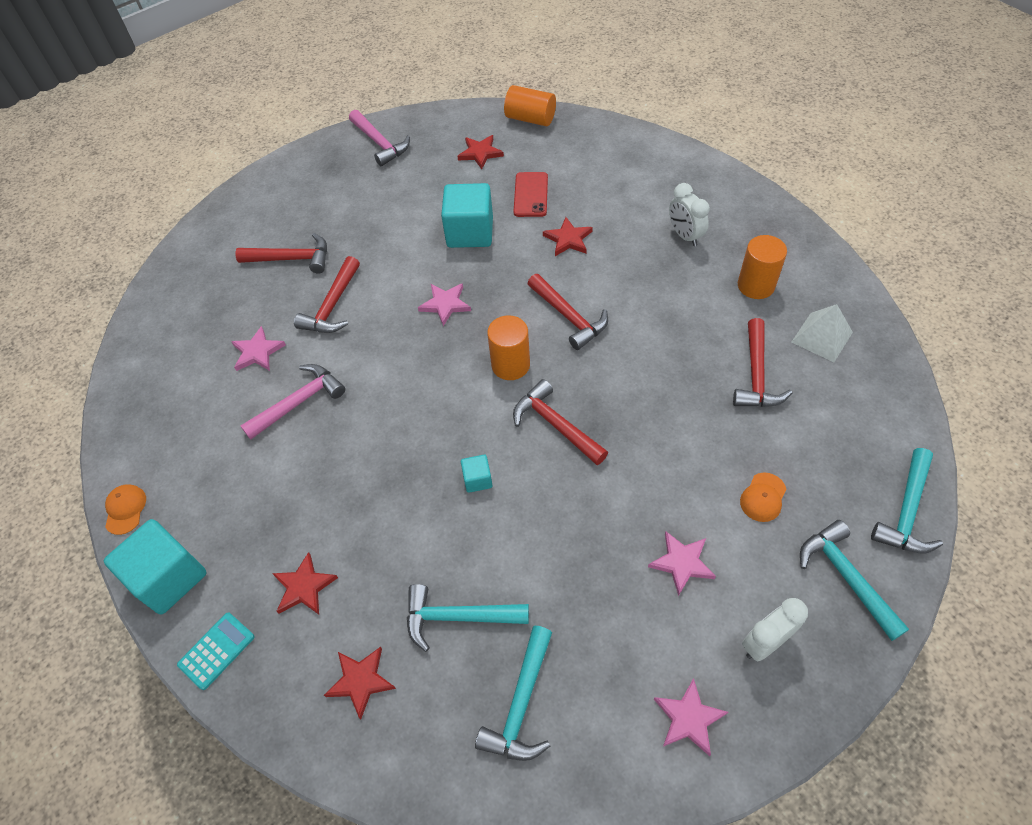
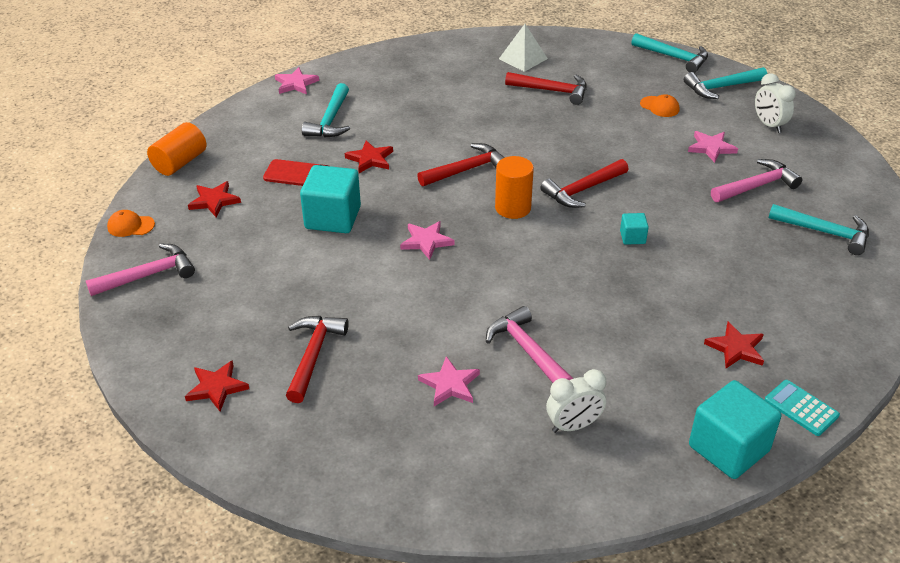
camera: 85 degrees left, 15 degrees down
(125, 509) = (647, 493): orange cap -> orange cap (130, 226)
(332, 306) = (400, 322): red hammer -> none
(360, 681) = (818, 315): red star -> red star (216, 387)
(458, 617) = (759, 258): turquoise hammer -> turquoise hammer (330, 120)
(607, 619) = (757, 186): none -> pink hammer
(685, 235) = (393, 98): white clock -> white clock (573, 425)
(689, 718) = (824, 162): pink star -> pink star (296, 84)
(756, 285) = (463, 76): orange cylinder -> none

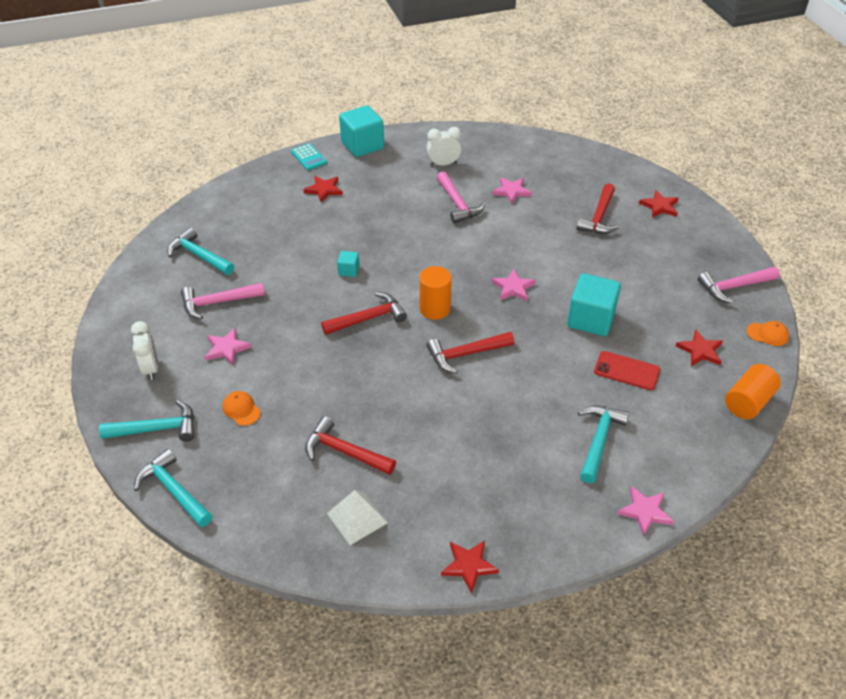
camera: 170 degrees left, 5 degrees up
(370, 159) = (556, 380): red star -> red star (469, 566)

